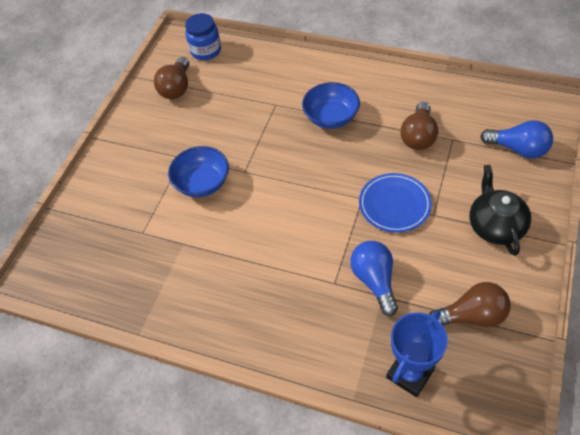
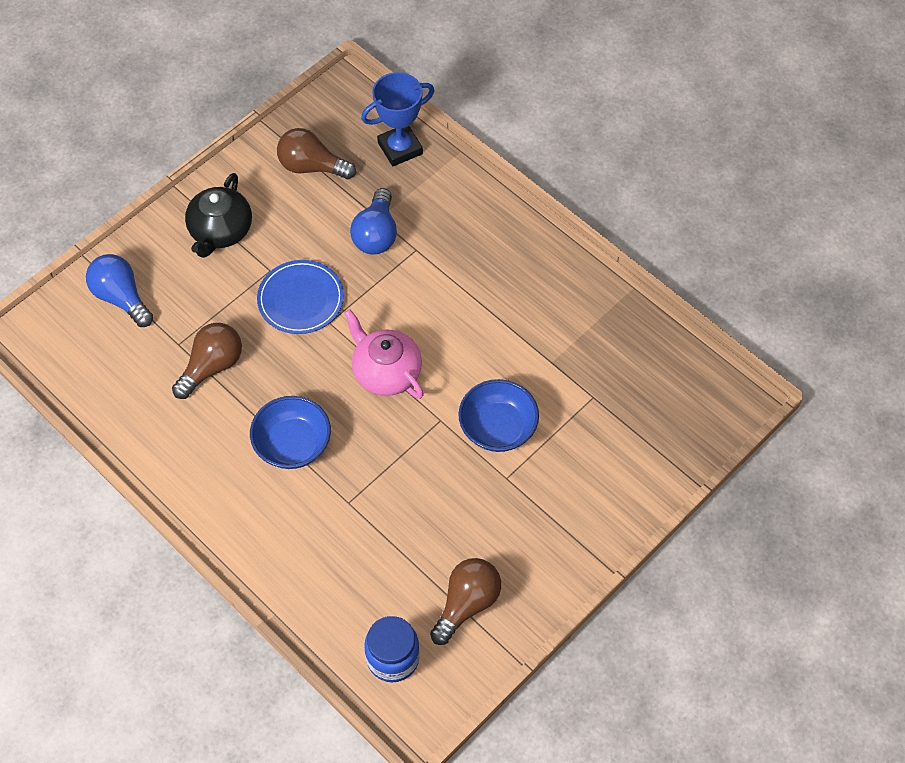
camera: 160 degrees left, 5 degrees up
(299, 184) = (386, 372): none -> pink teapot

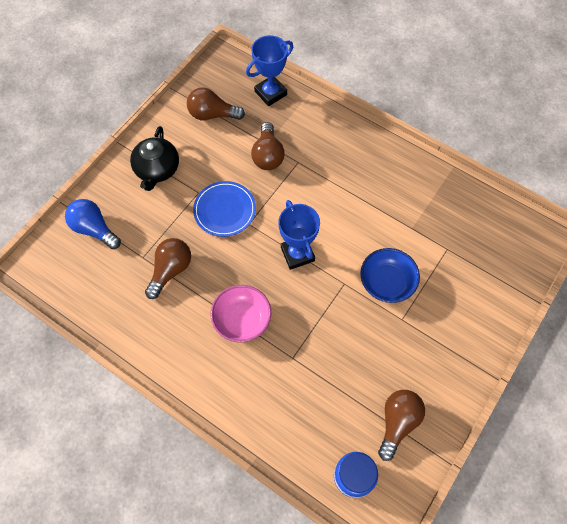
camera: 10 degrees left, 5 degrees up
(293, 445) = (242, 320): blue bowl -> pink bowl
(376, 234) = (268, 155): blue light bulb -> brown light bulb
(386, 372) = (297, 254): pink teapot -> blue trophy

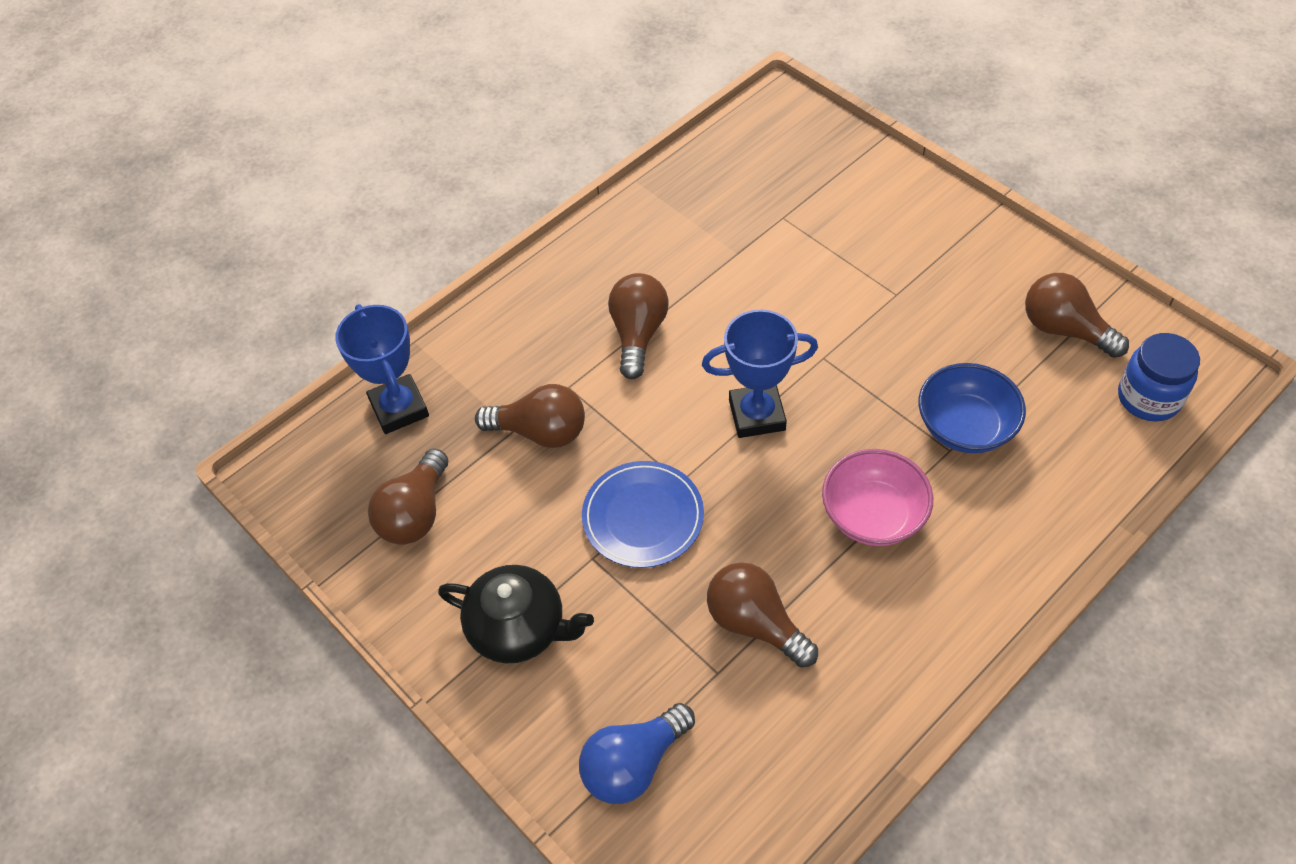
camera: 75 degrees left, 10 degrees down
(340, 187) = (638, 334): none -> brown light bulb
(386, 283) = (830, 302): blue bowl -> blue bowl (965, 427)

